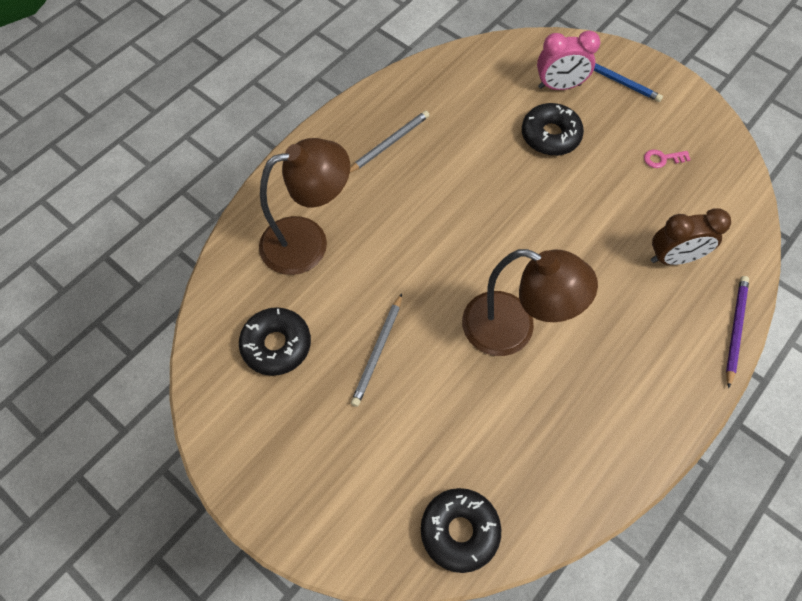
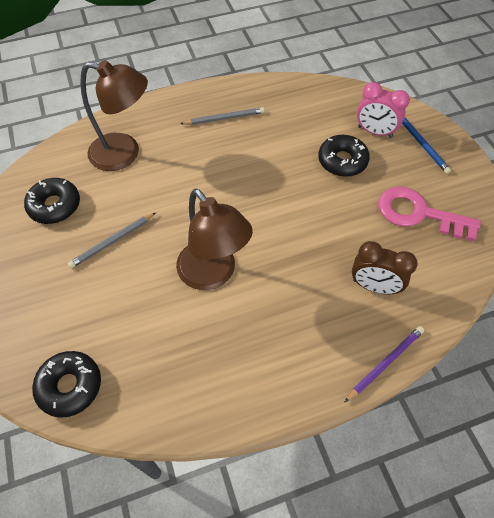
camera: 30 degrees right, 5 degrees down
(662, 159) = (419, 214): pink key -> pink key, size x2.49

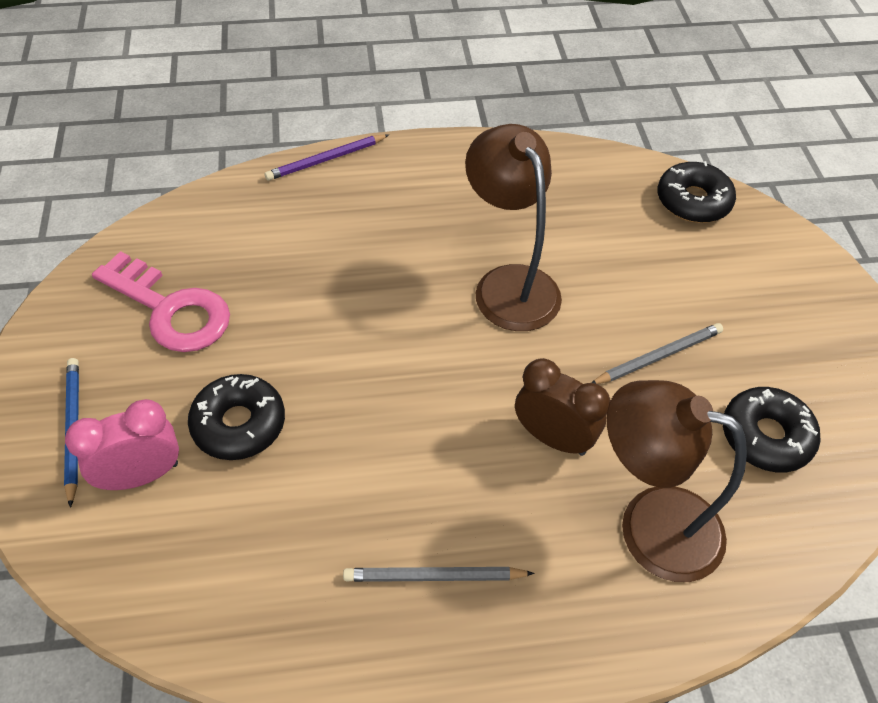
camera: 170 degrees left, 5 degrees down
(374, 286) = (295, 231): brown clock -> brown clock (553, 438)
(375, 132) = (142, 475): pink clock -> pink clock turned 60 degrees counterclockwise

